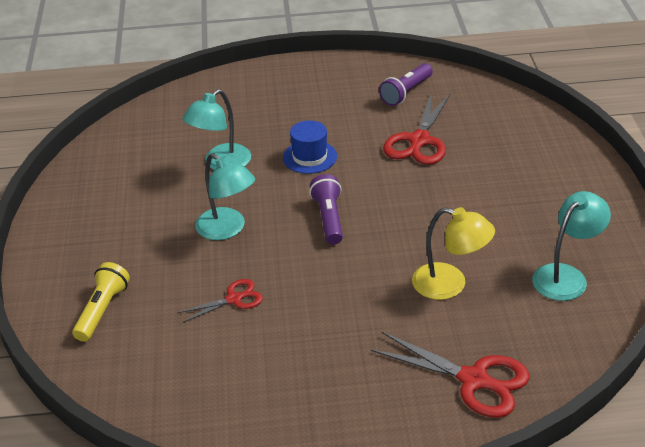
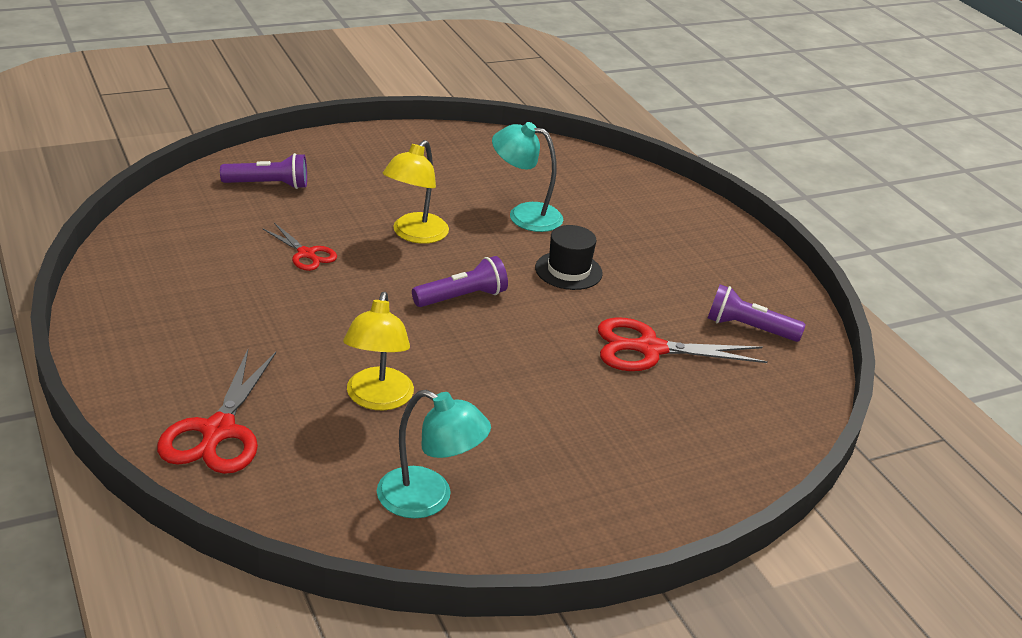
camera: 65 degrees right, 5 degrees down
(102, 310) = (268, 185): yellow flashlight -> purple flashlight
(227, 229) = (414, 235): turquoise lamp -> yellow lamp
(309, 157) = (568, 271): blue hat -> black hat

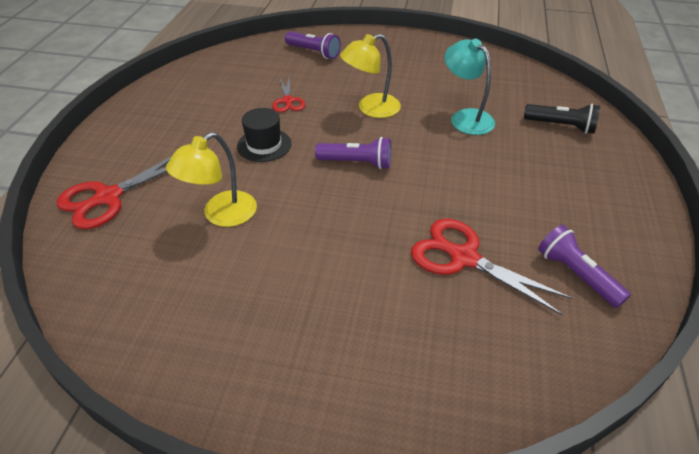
camera: 40 degrees right, 10 degrees up
(428, 499) = (169, 307): turquoise lamp -> none
(568, 271) = (458, 169): black hat -> black hat (264, 145)
(622, 197) = (561, 126): none -> black flashlight

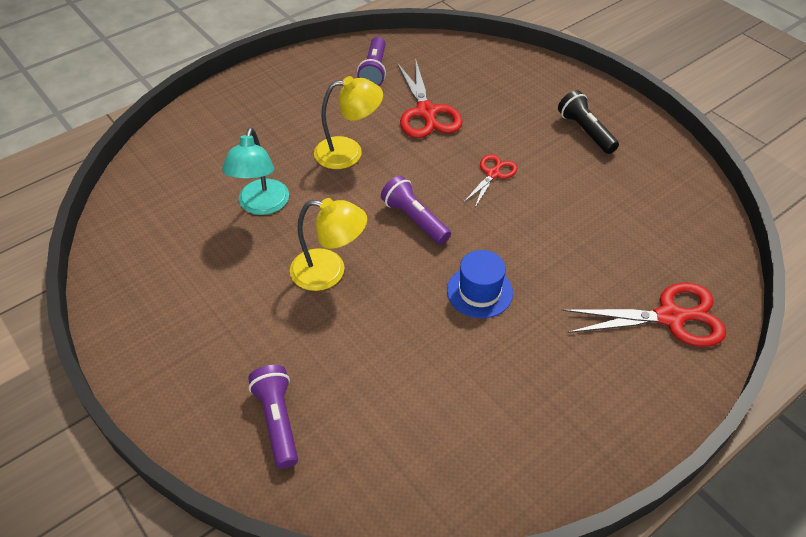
camera: 140 degrees left, 5 degrees up
(221, 215) = (572, 237): yellow lamp -> yellow lamp (349, 152)
(264, 145) = (479, 291): black hat -> blue hat
(288, 101) = (400, 342): red scissors -> red scissors (493, 174)
(561, 126) = (204, 150): black flashlight -> black flashlight (585, 131)

